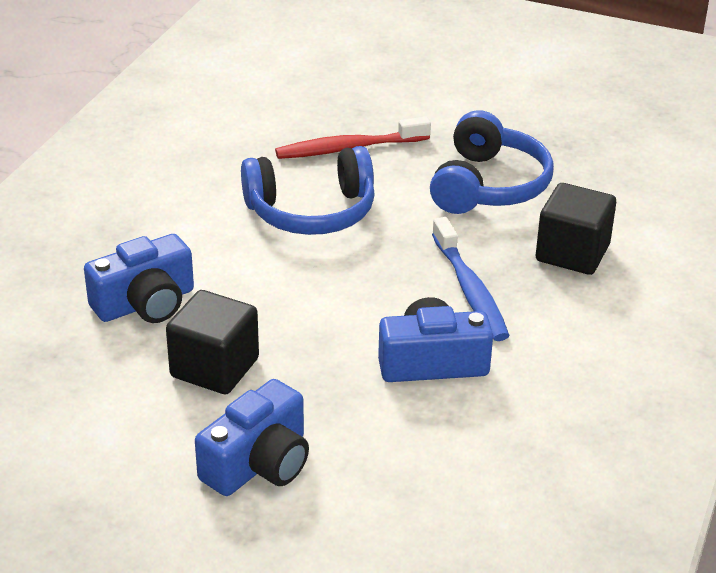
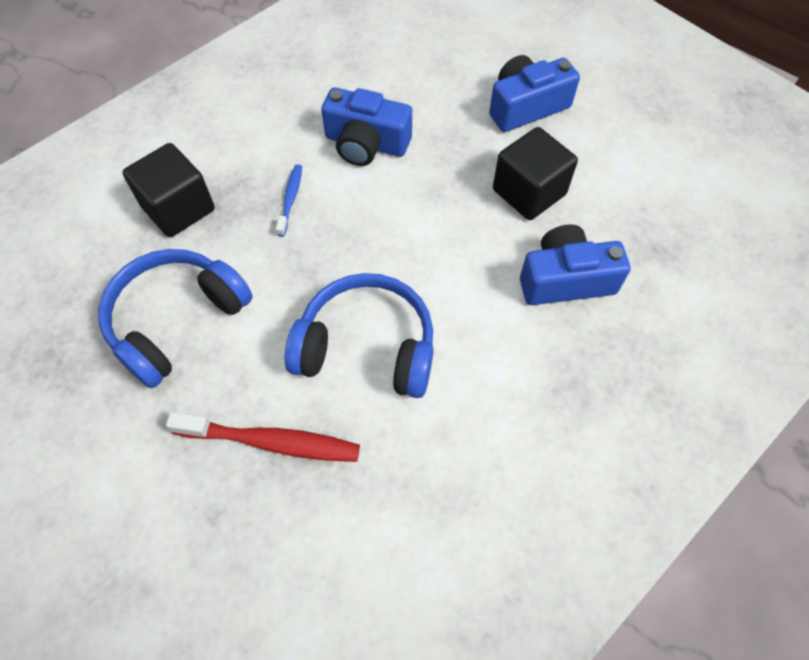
camera: 155 degrees left, 25 degrees up
(470, 290) = (290, 199): blue toothbrush -> blue toothbrush, size x0.55

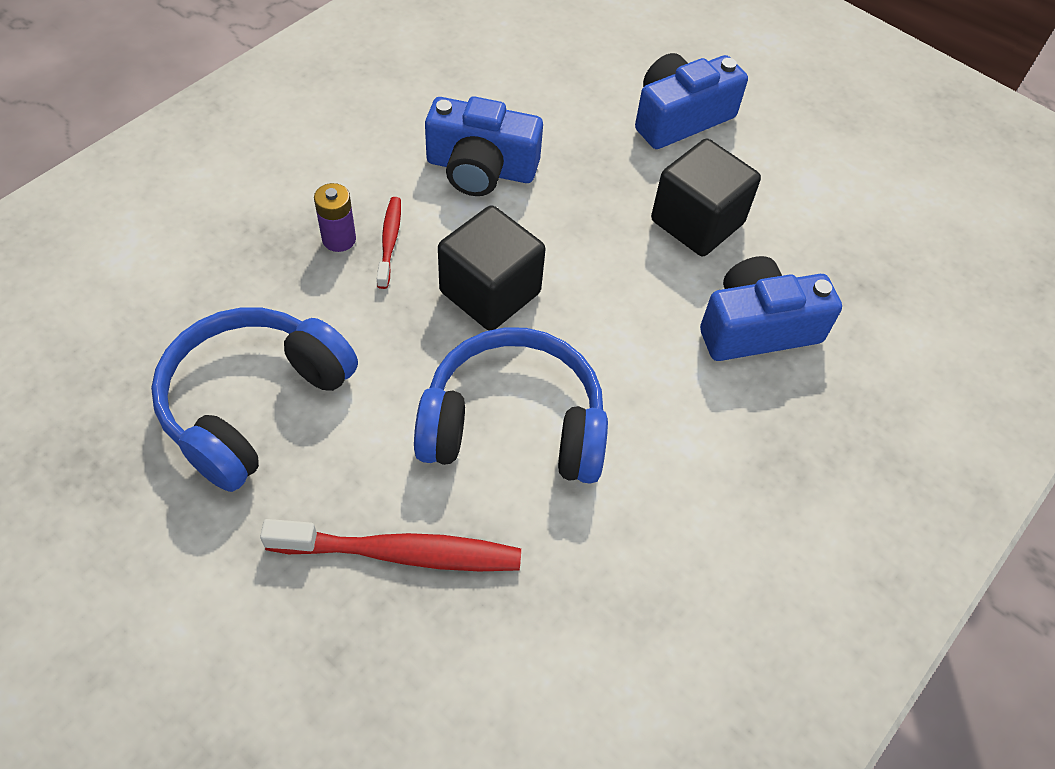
camera: 10 degrees left, 5 degrees down
(178, 208) = (239, 258): black cube -> black cube (490, 292)
(253, 196) = (339, 239): none -> purple battery
(290, 199) = (389, 241): blue toothbrush -> red toothbrush

